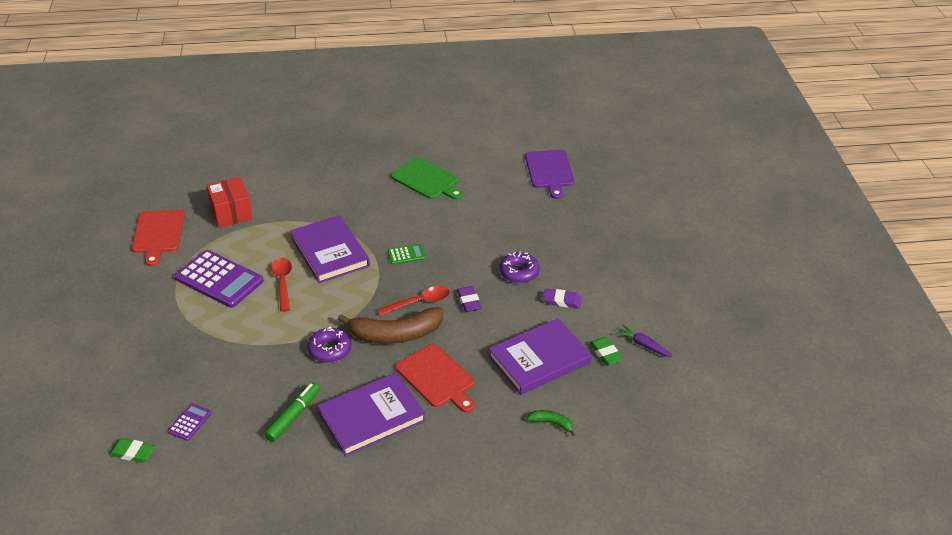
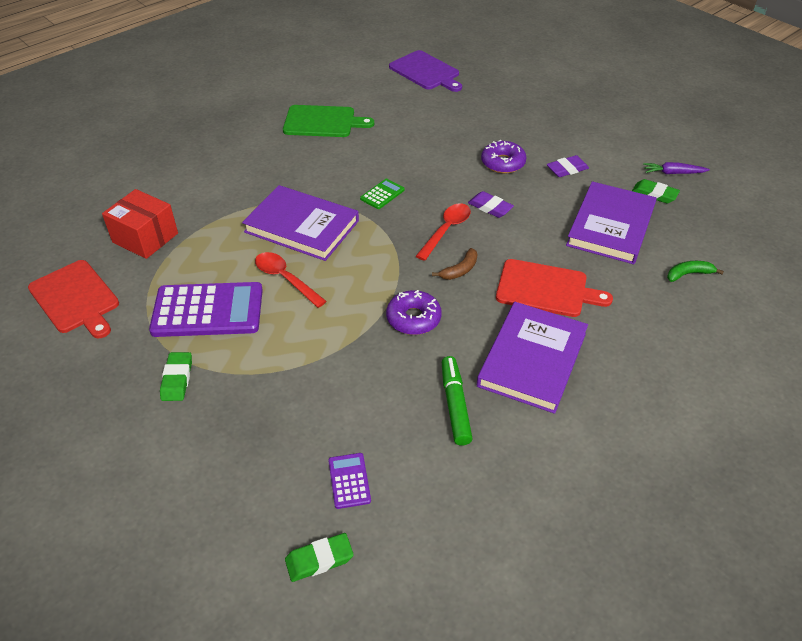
camera: 35 degrees left, 5 degrees up
(162, 312) = (177, 379): none -> green eraser
(395, 334) = (460, 270): brown banana -> brown banana, size x0.45

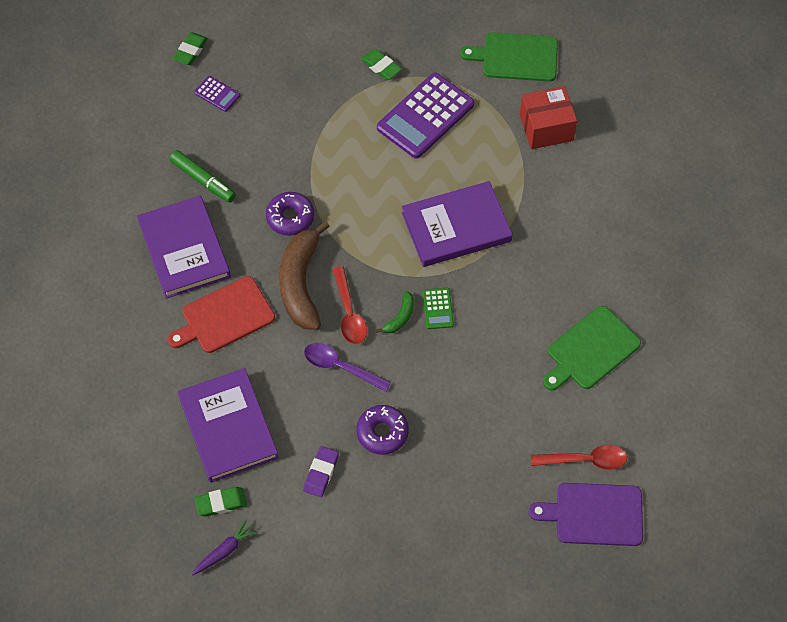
camera: 135 degrees right, 15 degrees up
(75, 299) = (516, 57): red cutting board -> green cutting board
(285, 279) = (409, 177): red spoon -> red spoon (585, 460)
(460, 270) = (301, 283): brown banana -> brown banana, size x2.22
(490, 207) = (340, 367): purple eraser -> purple spoon
(688, 274) = (131, 421): green banana -> green banana (400, 317)

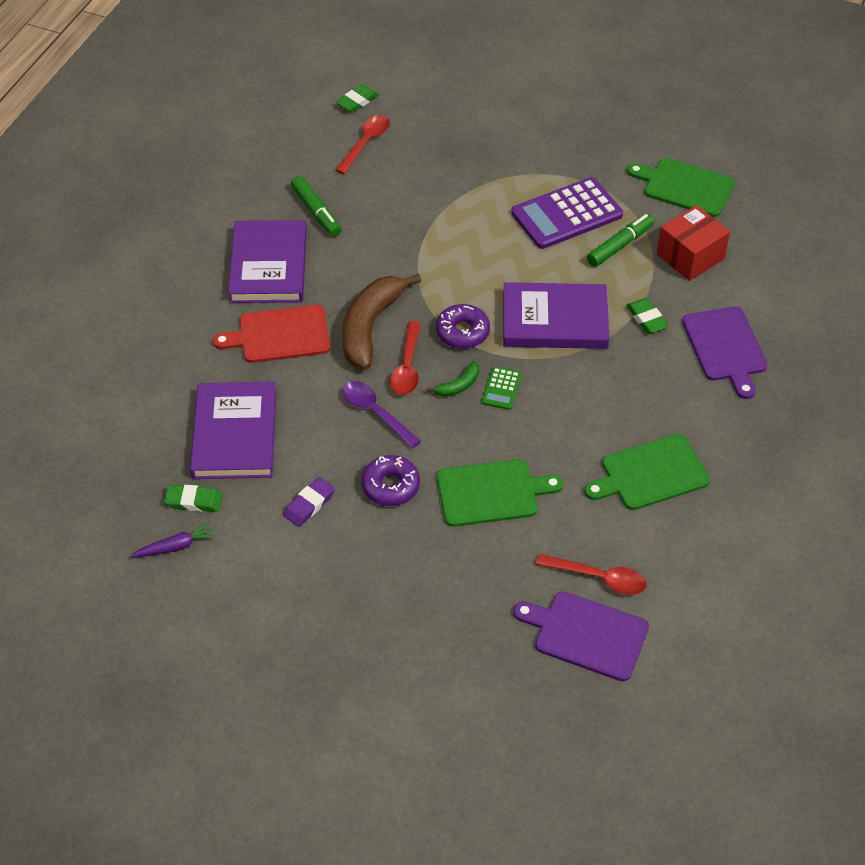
camera: 20 degrees right, 10 degrees down
(217, 94) = (365, 143): purple calculator -> red spoon
(290, 217) = (387, 266): purple donut -> purple donut (462, 332)
(381, 66) = (540, 160): green eraser -> green eraser (646, 319)
(468, 411) = (491, 493): none -> green cutting board
(483, 134) = (620, 245): none -> green marker
(546, 128) = (690, 256): red box -> red box turned 45 degrees counterclockwise
(607, 209) = (725, 347): none -> purple cutting board

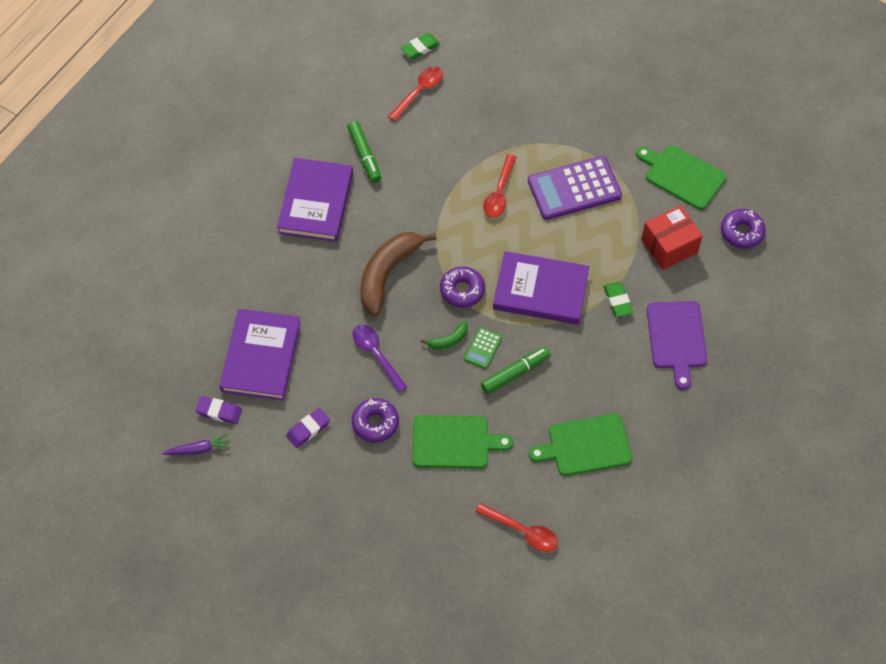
camera: 10 degrees right, 10 degrees up
(194, 501) = (219, 411): green eraser -> purple eraser
(279, 335) = (313, 270): red cutting board -> none
(407, 366) = (410, 316): red spoon -> red spoon (499, 193)
(586, 634) = (501, 578): purple cutting board -> none
(620, 245) = (612, 226): green marker -> green marker (515, 373)
(768, 233) = (741, 232): none -> purple donut

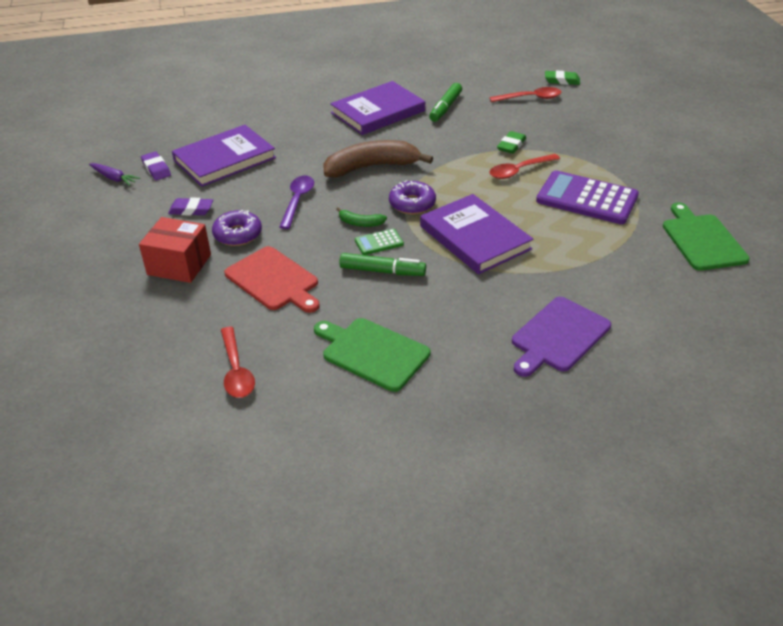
camera: 45 degrees right, 20 degrees down
(454, 442) = (273, 280): green cutting board -> red cutting board
(617, 301) = (534, 280): green eraser -> green eraser (511, 145)
(669, 246) = (631, 274): red box -> red box (179, 264)
(741, 232) = (721, 305): purple donut -> none

